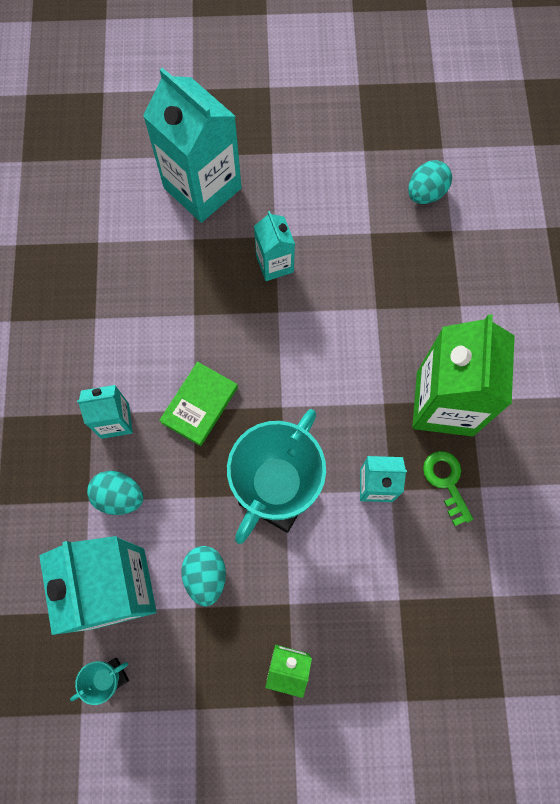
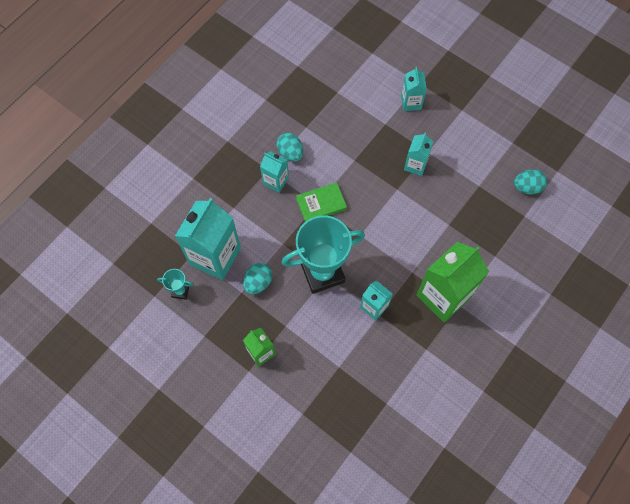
camera: 40 degrees right, 5 degrees down
(119, 496) = (249, 216): turquoise egg -> turquoise egg (290, 153)
(202, 188) = (411, 102): turquoise carton -> turquoise carton, size x0.52
(446, 482) = (411, 333): green key -> none

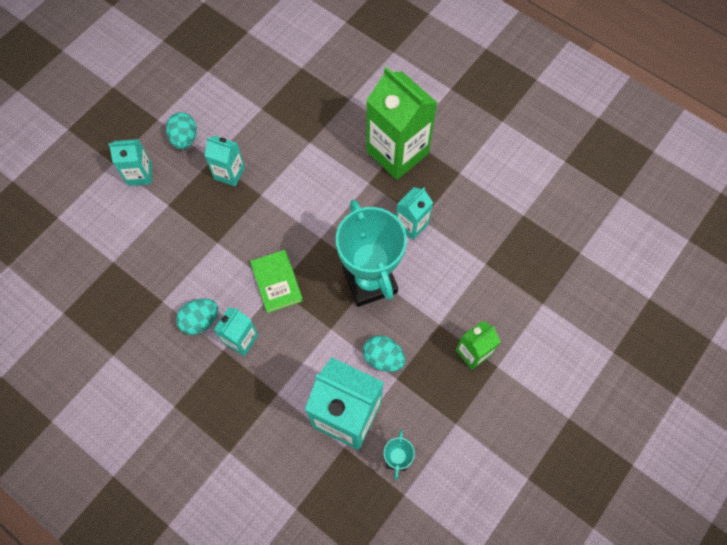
camera: 90 degrees left, 0 degrees up
(527, 187) = (266, 62): turquoise egg -> turquoise egg (184, 138)

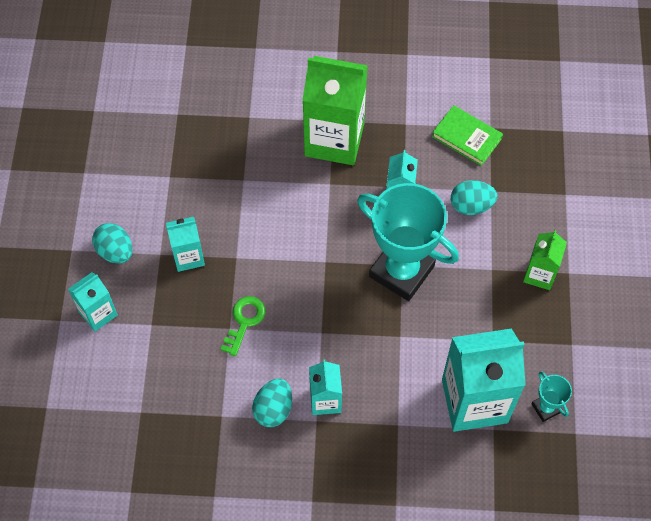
camera: 35 degrees left, 5 degrees down
(230, 244) = (244, 321): none -> green key
(276, 282) = (317, 328): green book -> green book (466, 137)
(383, 358) = (467, 330): turquoise egg -> turquoise egg (471, 206)

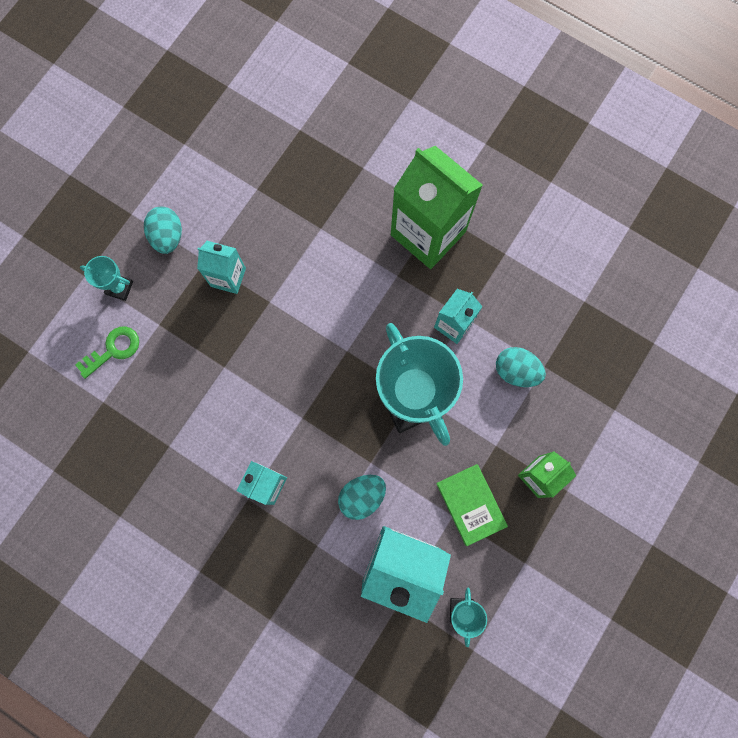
camera: 30 degrees right, 15 degrees up
(98, 313) = (119, 288): turquoise carton -> turquoise trophy
(244, 321) = (240, 368): green key -> green key (113, 350)
(273, 409) = (217, 466): turquoise egg -> turquoise egg (362, 496)
(466, 137) = (555, 299): green book -> green book (470, 504)

